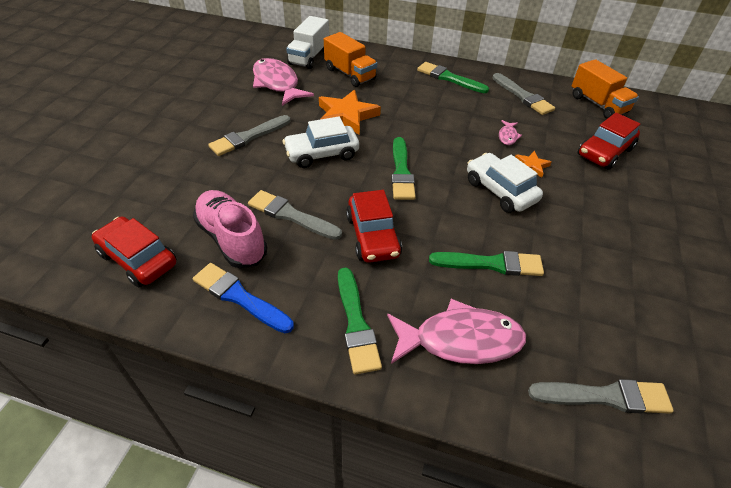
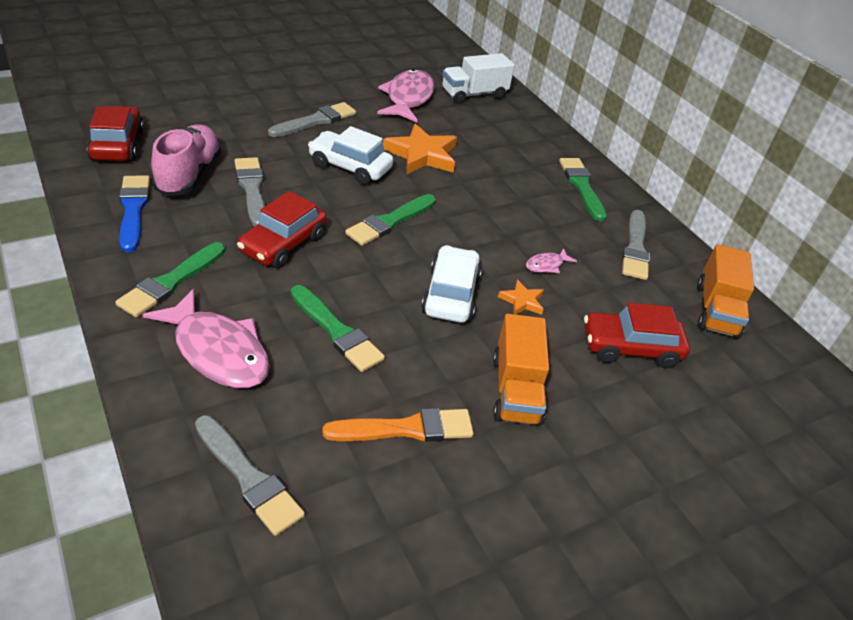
camera: 40 degrees right, 5 degrees down
(248, 137) = (316, 121): grey brush -> grey brush turned 135 degrees clockwise
(350, 74) = (486, 127): orange truck -> orange truck (515, 390)
(609, 286) = (406, 428): none -> orange brush

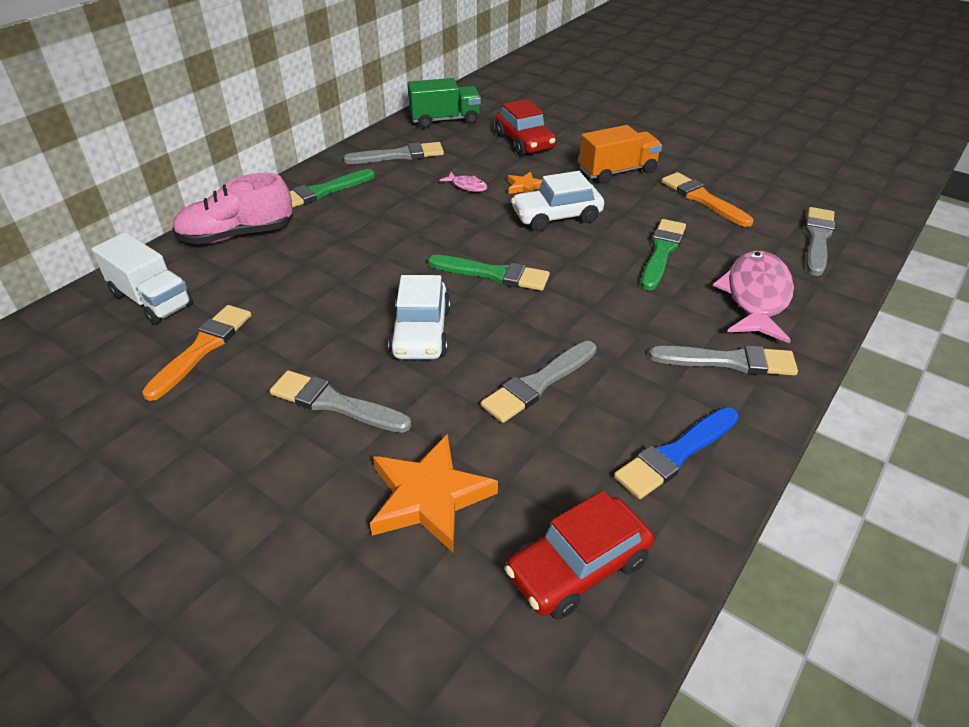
camera: 110 degrees left, 0 degrees up
(171, 282) = (729, 361): green brush -> grey brush
(189, 175) = (566, 450): pink shoe -> pink shoe (237, 235)
(283, 244) = (599, 321): red car -> none
(408, 98) = (202, 348): pink fish -> orange brush
(422, 155) = (346, 293): orange star -> orange star (429, 497)
(716, 310) = (445, 120): orange truck -> green truck

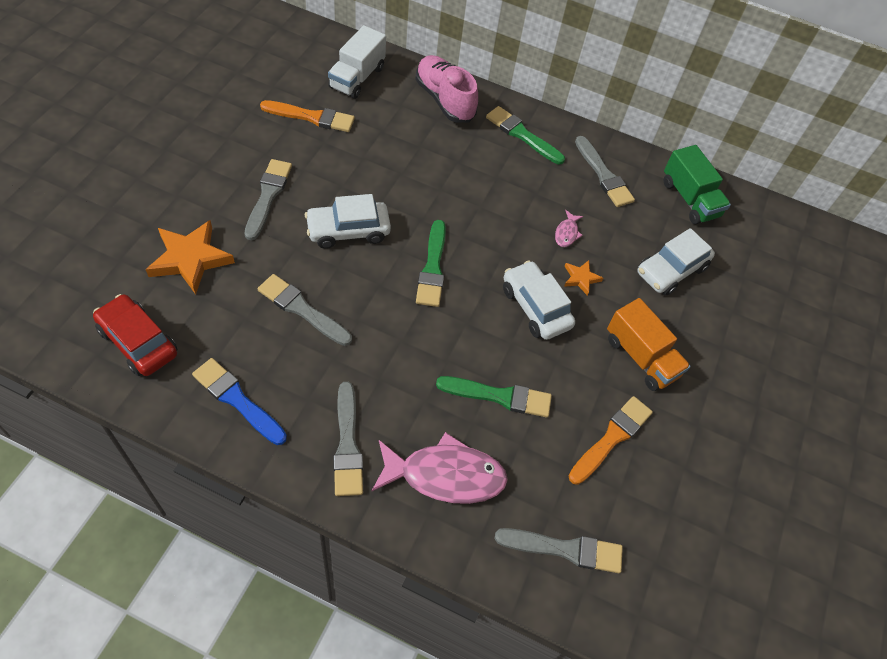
camera: 70 degrees right, 15 degrees up
(524, 142) = (671, 270): red car -> white car

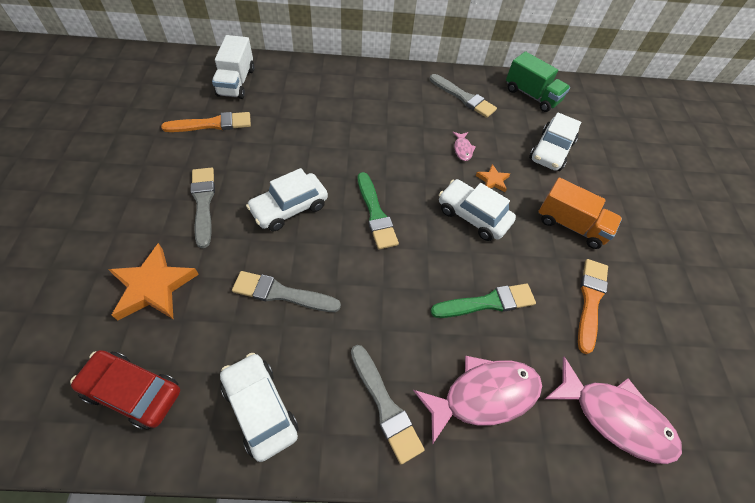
camera: 20 degrees left, 0 degrees up
(237, 400) = (260, 408): blue brush -> white car
(444, 100) = (316, 78): pink shoe -> none
(522, 135) = (388, 87): green brush -> none
(565, 549) = (615, 417): grey brush -> pink fish

